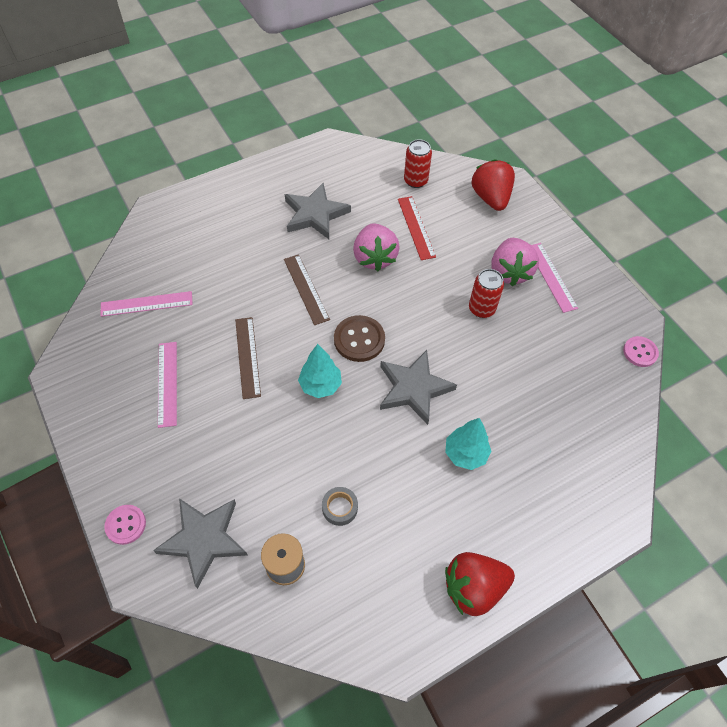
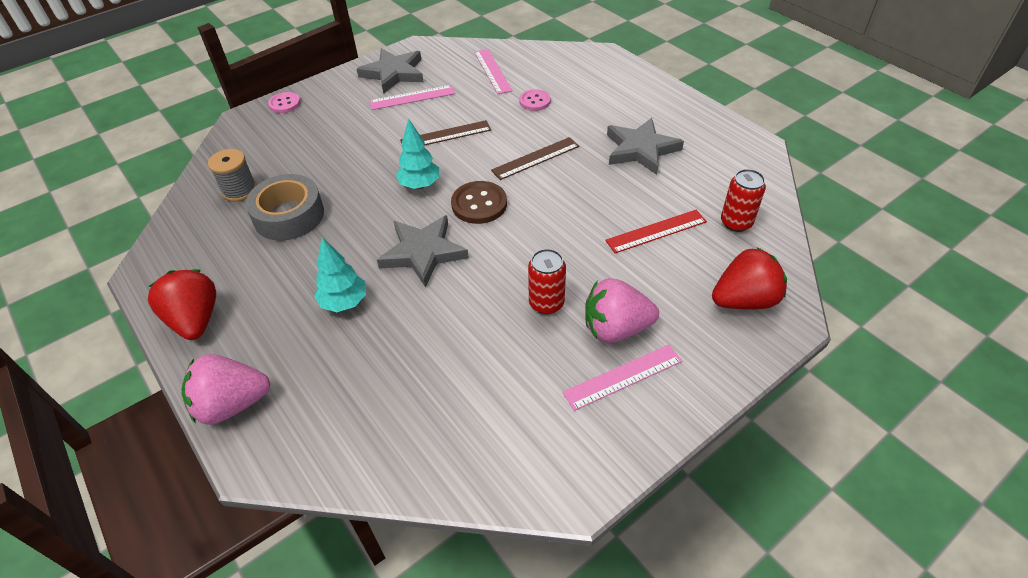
camera: 85 degrees right, 10 degrees down
(203, 539) = (268, 143): grey star -> grey star (393, 73)
(340, 508) = (289, 215): grey tape -> grey tape, size x2.05
(374, 258) = (595, 202): pink strawberry -> pink strawberry (232, 404)
(640, 352) = (512, 494): pink button -> pink button (535, 101)

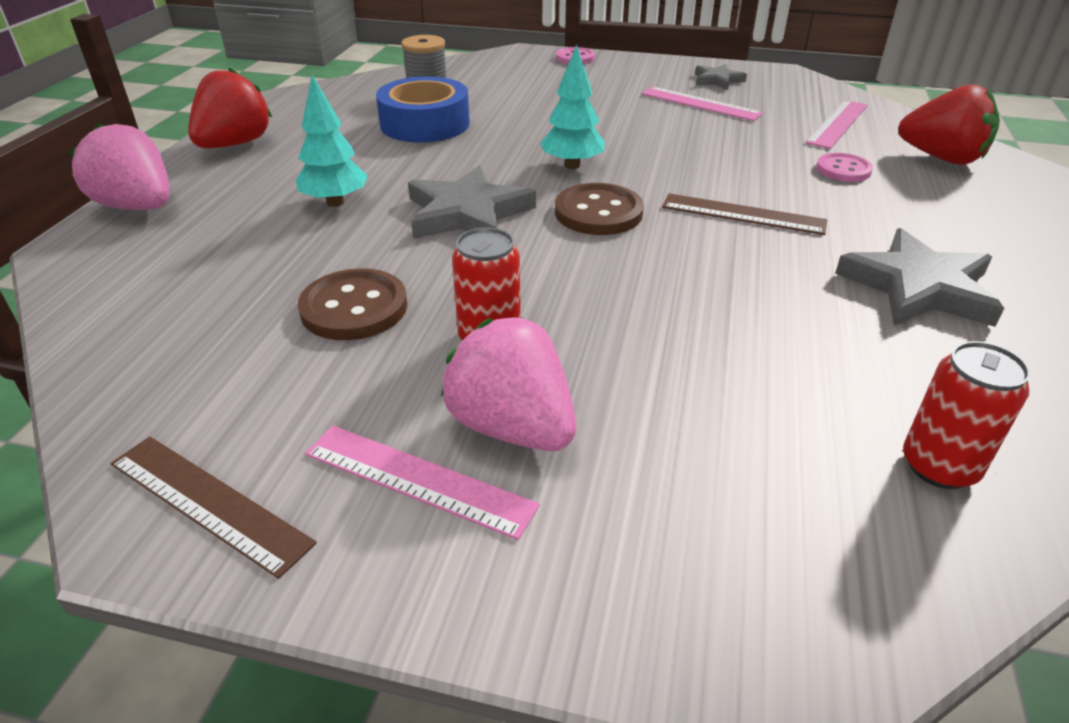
camera: 50 degrees right, 10 degrees down
(289, 215) = (425, 124): grey tape -> blue tape
(393, 73) = (717, 80): grey star -> grey star, size x0.55
(446, 135) = (677, 145): brown ruler -> brown ruler (208, 502)
(470, 342) = (354, 308): none -> brown button
(656, 231) = (773, 379): red ruler -> none
(744, 300) = (762, 566): red strawberry -> red strawberry (941, 158)

